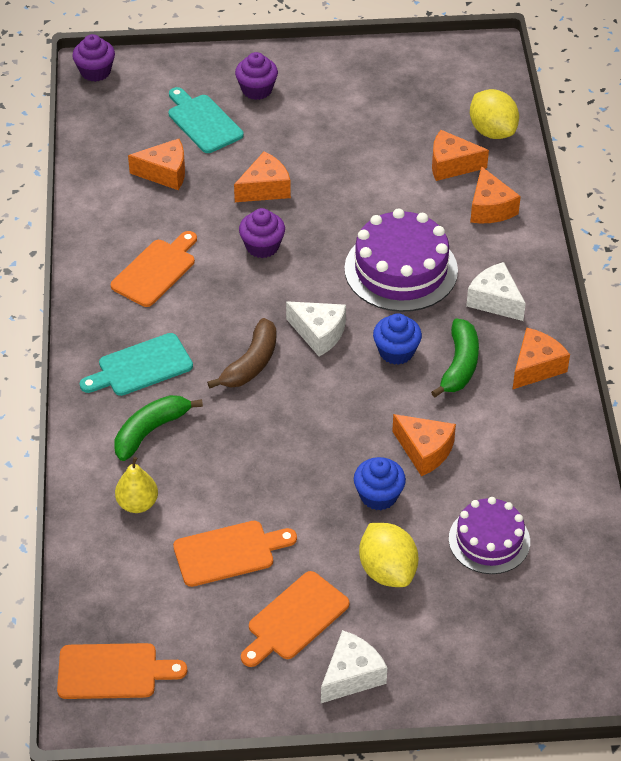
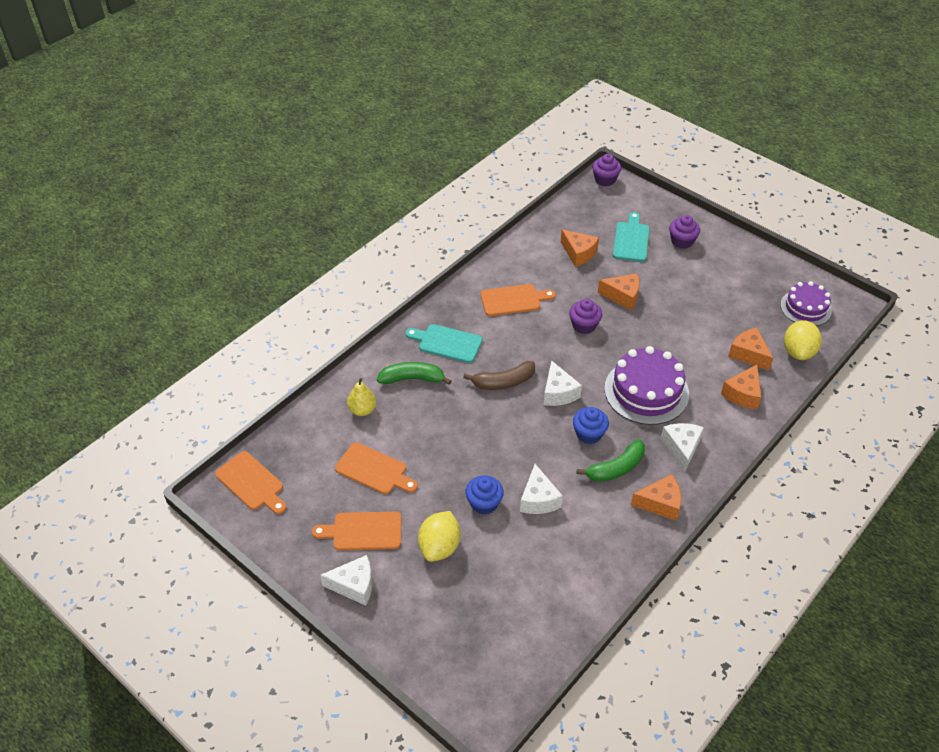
camera: 45 degrees right, 0 degrees up
(424, 451) = (538, 499): orange cheese -> white cheese
(489, 540) = (513, 577): purple cake -> purple cake (805, 308)

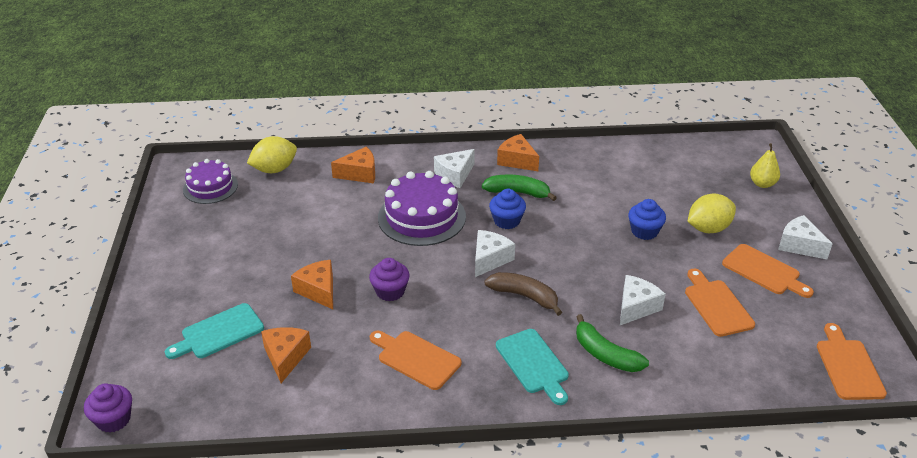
camera: 135 degrees left, 10 degrees down
(362, 410) = (683, 359): yellow pear -> yellow pear (762, 184)
(538, 499) = (599, 210): white cheese -> white cheese (636, 307)
(682, 241) = (183, 297): purple cupcake -> none
(748, 354) = (308, 190): orange cheese -> none

